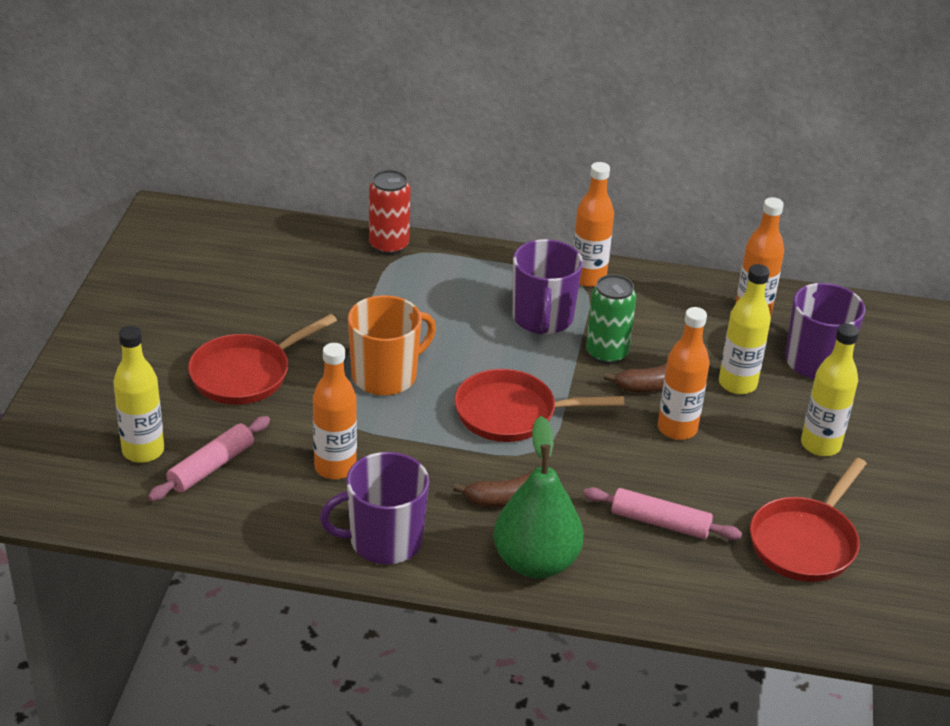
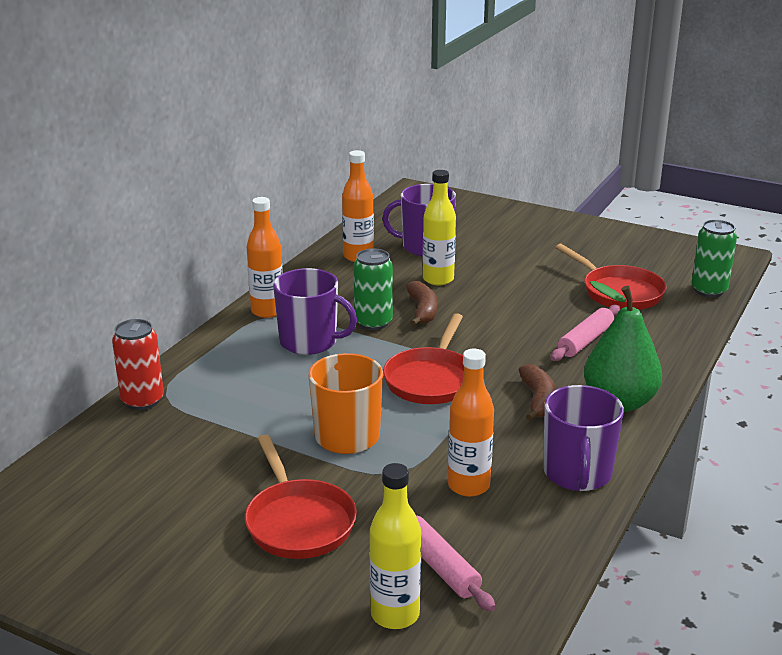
camera: 70 degrees left, 10 degrees down
(677, 428) = (480, 312): orange bottle -> none
(820, 445) = (519, 265): yellow bottle -> none
(869, 631) = (709, 290): none -> green can

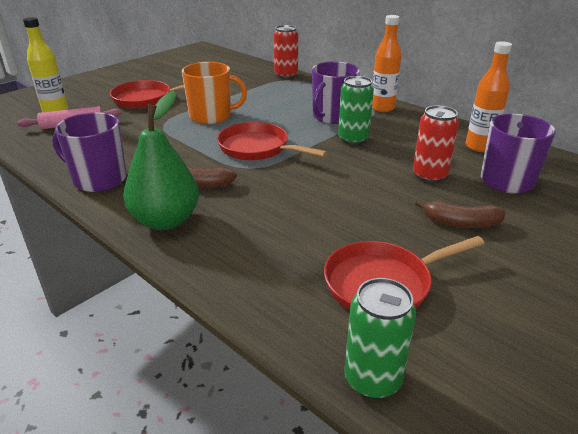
camera: 105 degrees right, 5 degrees up
(422, 311) = (367, 160): brown banana -> brown banana (461, 223)
(438, 279) = (429, 176): yellow bottle -> red can
(468, 486) = (127, 142): orange bottle -> none
(585, 341) = (279, 230): pink rolling pin -> none

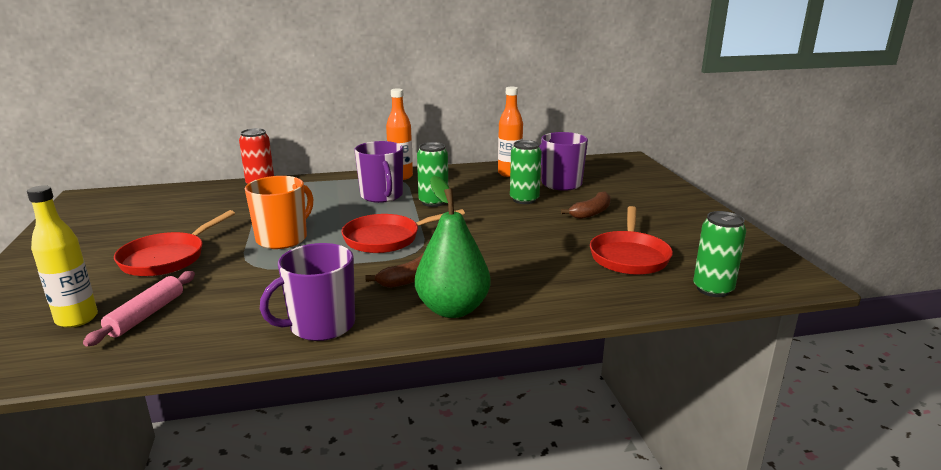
camera: 55 degrees left, 10 degrees down
(429, 176) = (524, 200): red can -> green can

